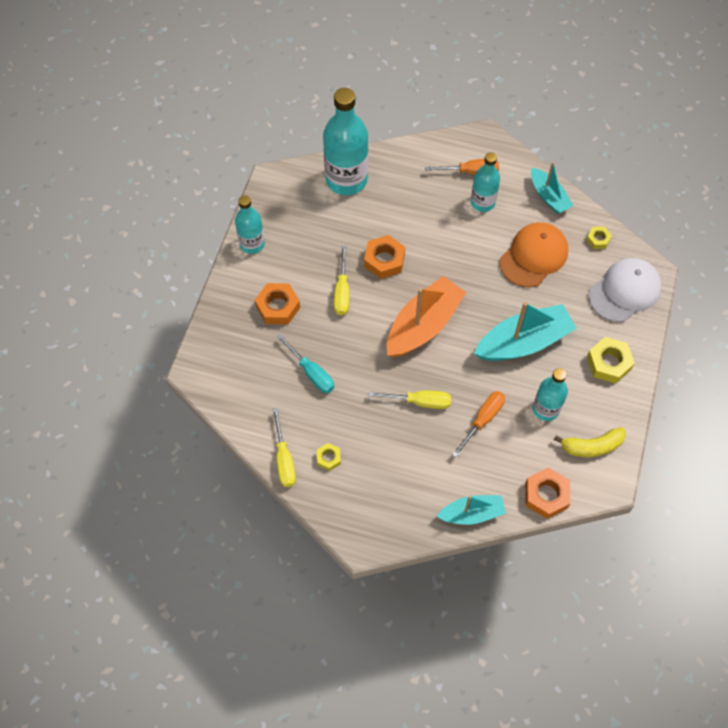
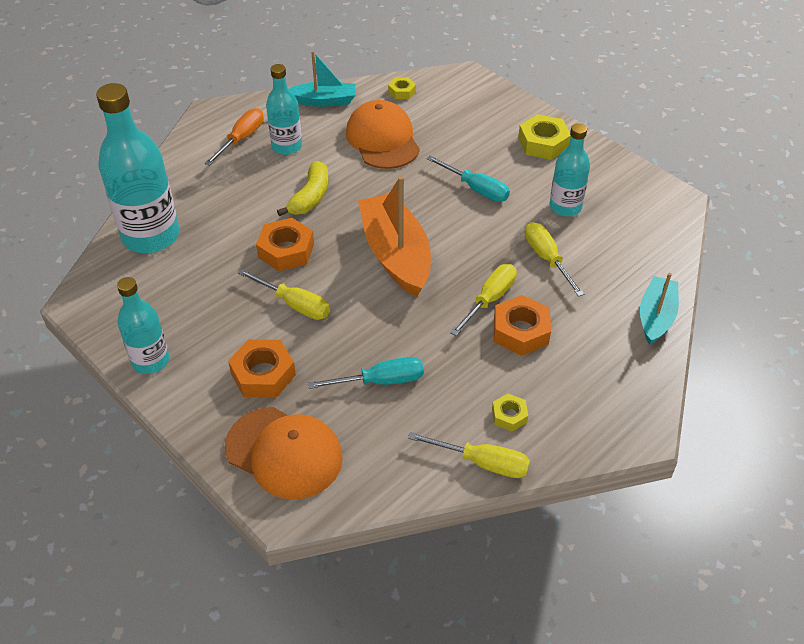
camera: 60 degrees left, 15 degrees down
(230, 350) = (284, 453): none -> orange cap
(483, 420) = (547, 258): orange screwdriver -> yellow screwdriver
(523, 342) = (476, 189): turquoise boat -> turquoise screwdriver
(546, 495) = (665, 249): orange nut -> orange nut (520, 331)
(592, 446) = (628, 193): yellow banana -> yellow banana (310, 197)
(624, 291) = (473, 100): white cap -> none

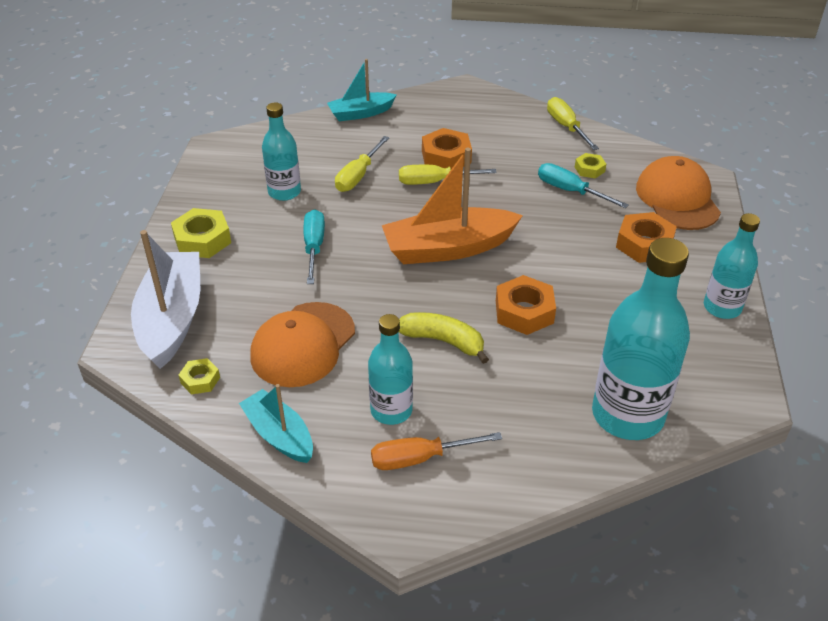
camera: 130 degrees left, 5 degrees down
(294, 304) = (568, 269): yellow screwdriver -> none
(310, 197) = (443, 341): yellow banana -> yellow banana turned 45 degrees clockwise
(396, 255) = (448, 248): orange boat -> orange boat turned 45 degrees clockwise
(470, 101) = (172, 319): none -> white boat
(509, 415) = (520, 132): yellow nut -> yellow nut (589, 169)

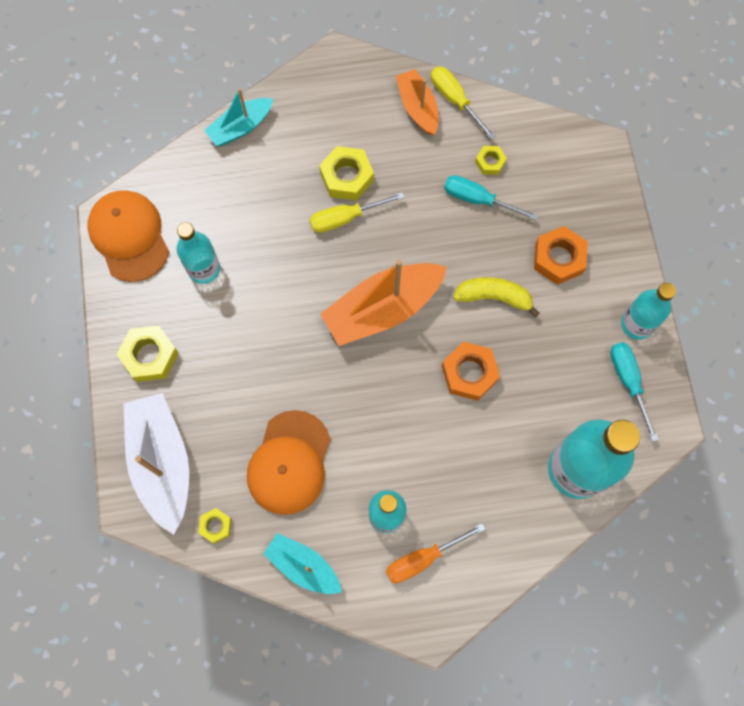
camera: 15 degrees left, 30 degrees up
(314, 247) = (258, 339): turquoise screwdriver -> turquoise screwdriver (628, 381)
(358, 176) = (268, 227): yellow screwdriver -> none
(443, 341) = (408, 427): yellow banana -> yellow banana (494, 297)
(446, 157) = (347, 177): orange nut -> yellow nut
(529, 126) = (418, 107): none -> orange boat
(677, 198) = (579, 186): orange cap -> orange cap (129, 236)

